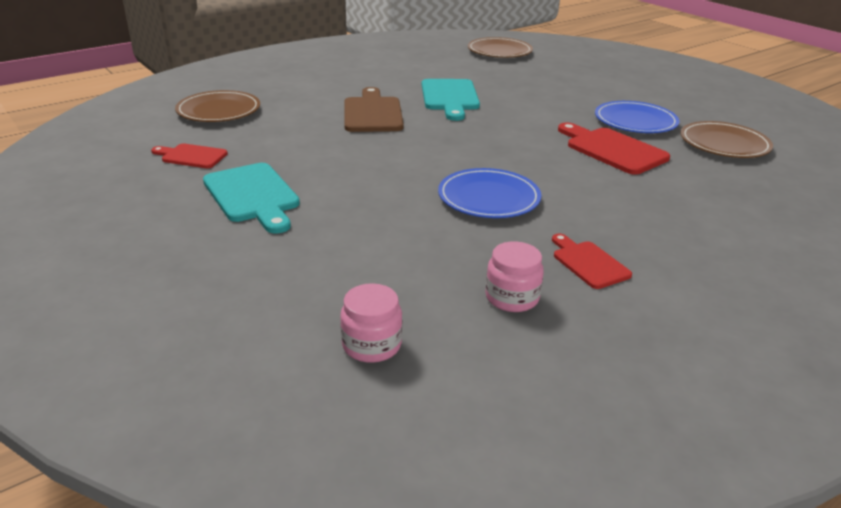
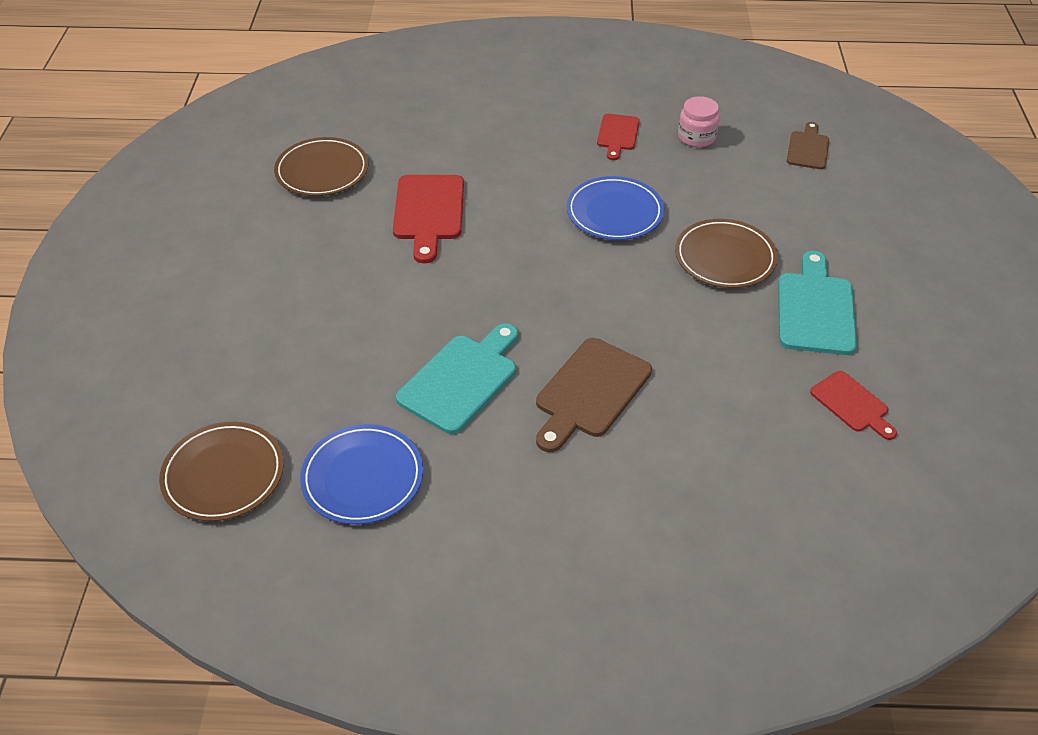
camera: 140 degrees left, 15 degrees up
(219, 111) = (779, 500): brown plate -> brown plate (725, 258)
(371, 345) = (808, 148): pink jar -> brown cutting board
(635, 121) = (338, 235): blue plate -> blue plate (362, 477)

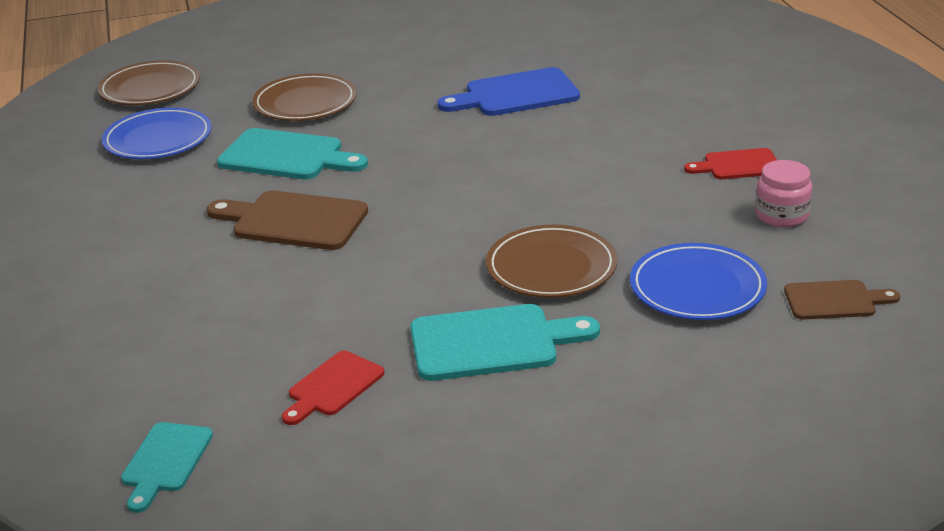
camera: 75 degrees right, 15 degrees down
(322, 171) = (542, 37): brown plate -> brown plate (305, 103)
(428, 212) = (515, 94): red cutting board -> blue cutting board
(614, 212) = (586, 187): blue plate -> blue plate (697, 288)
(931, 517) = (165, 462): none -> turquoise cutting board

